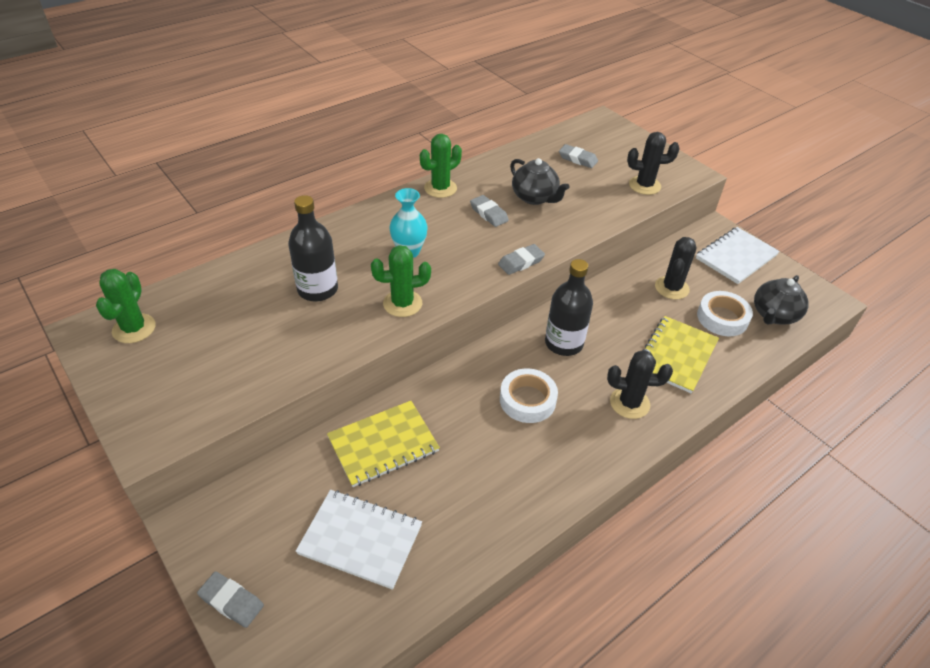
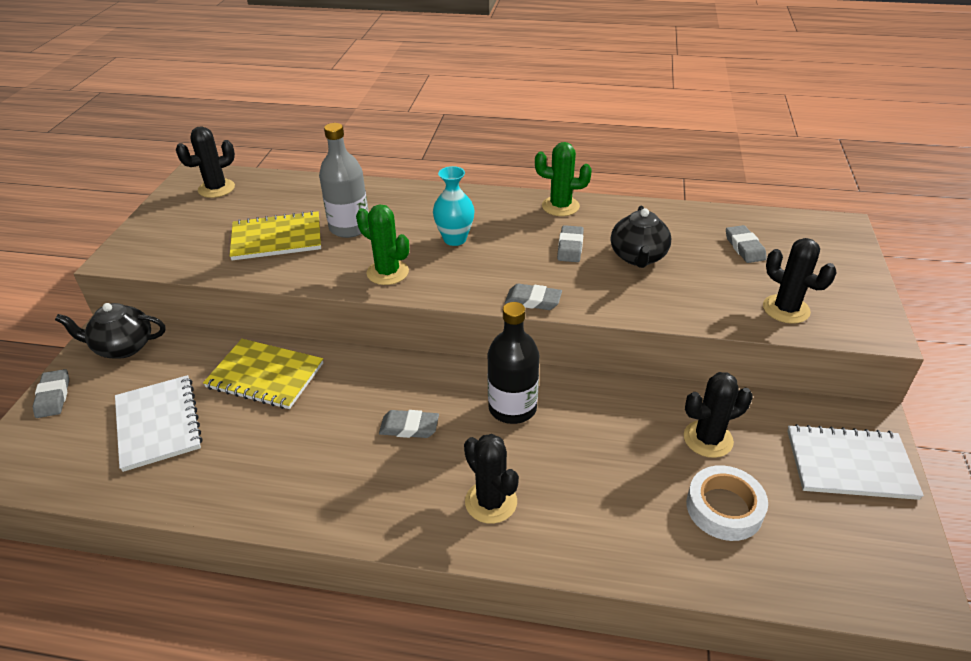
camera: 50 degrees right, 5 degrees down
(134, 328) = (216, 188): green cactus -> black cactus
(317, 289) = (349, 228): black bottle -> grey bottle
(527, 400) = (409, 427): white tape -> grey eraser
(676, 355) = (608, 500): yellow notebook -> yellow notebook (277, 238)
(774, 315) = (803, 555): black teapot -> black teapot (123, 347)

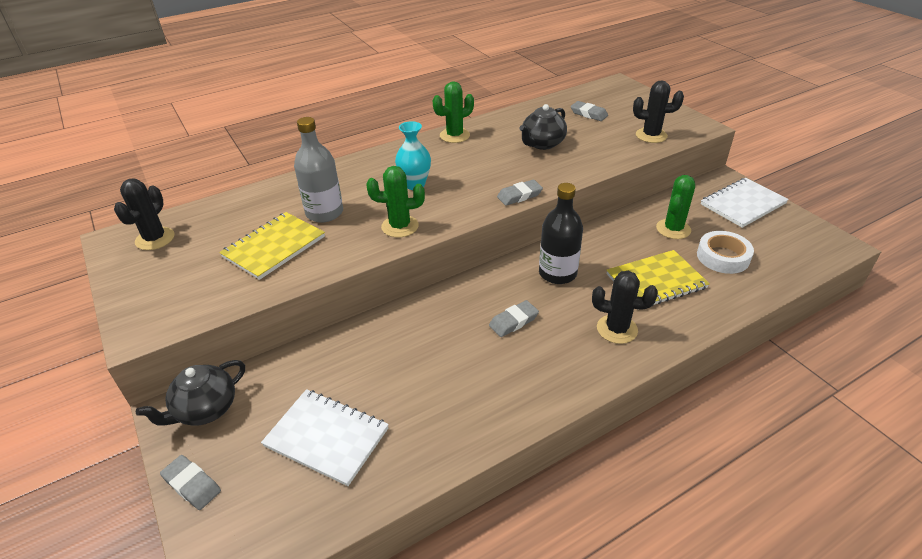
camera: 40 degrees left, 0 degrees up
(265, 375) = (366, 353): yellow notebook -> yellow notebook (656, 281)
(570, 247) = (496, 156): grey eraser -> none
(638, 257) = (542, 144): black teapot -> black teapot turned 75 degrees clockwise
(708, 439) = (673, 229): black cactus -> green cactus

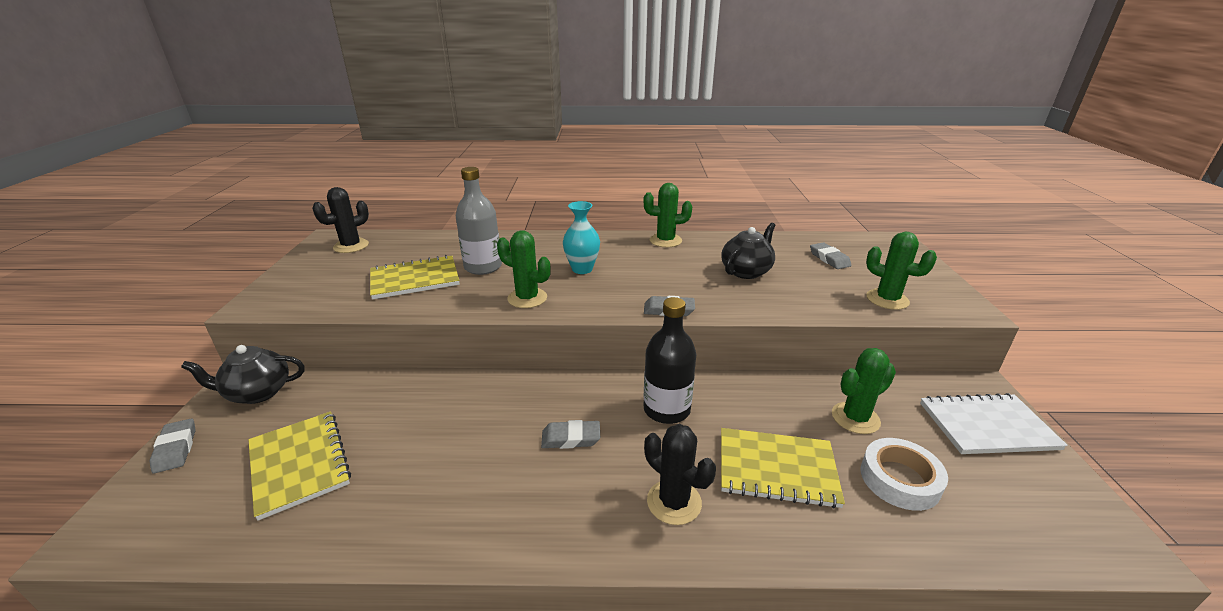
camera: 30 degrees right, 10 degrees down
(326, 437) = (299, 464): white notebook -> yellow notebook
(542, 144) = (746, 271): black teapot -> black teapot turned 150 degrees clockwise
(651, 135) = (887, 299): black cactus -> green cactus

